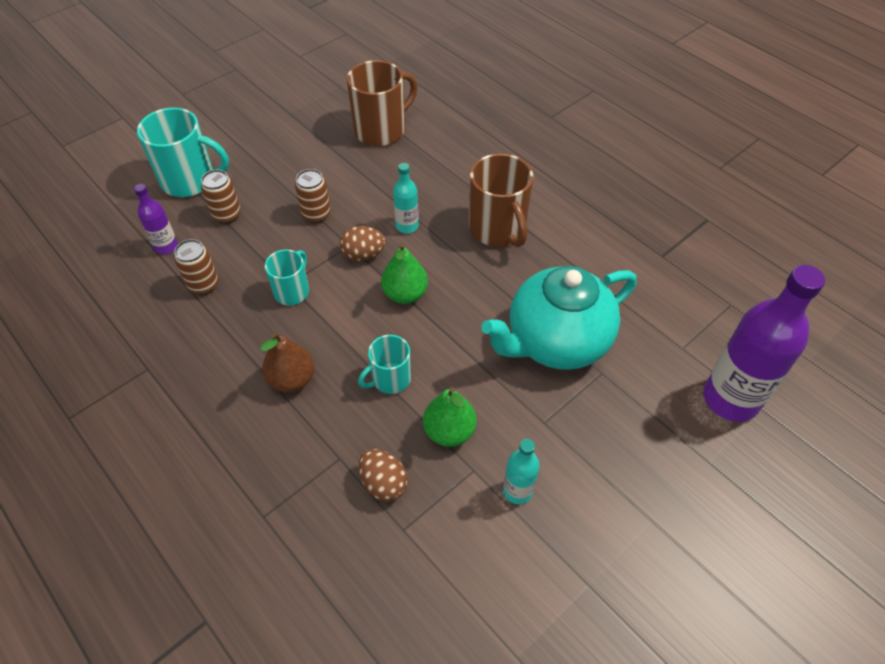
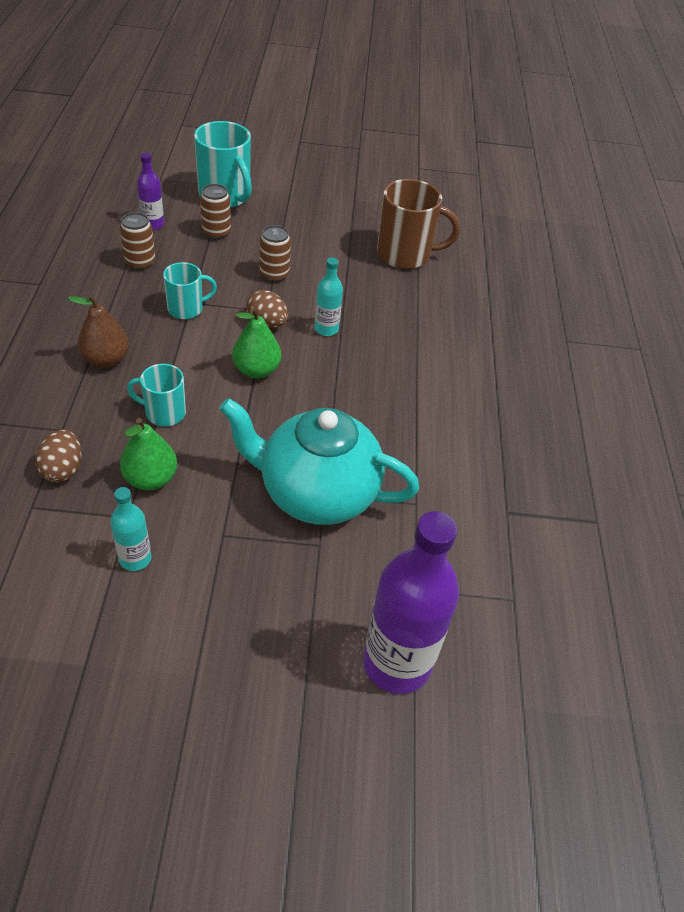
camera: 40 degrees right, 5 degrees down
(498, 229) = (392, 384): brown mug -> none

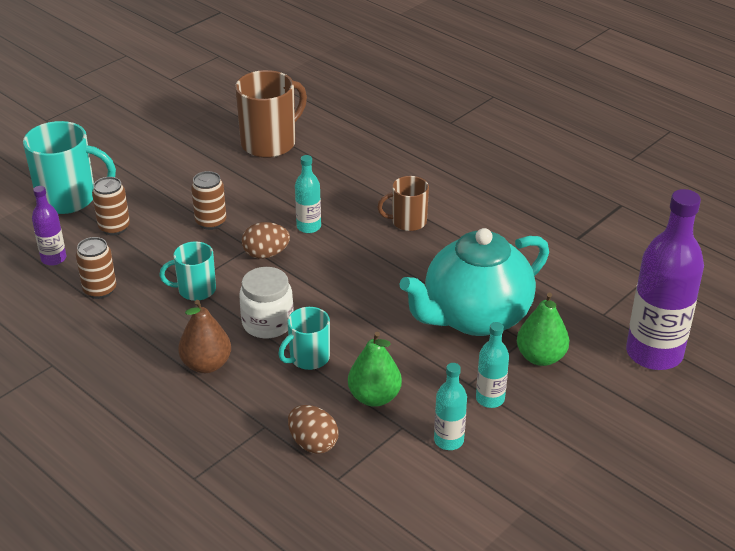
camera: 45 degrees left, 10 degrees down
(185, 367) = (267, 323): none -> white jar
(186, 309) = (195, 290): turquoise mug -> turquoise mug turned 120 degrees counterclockwise
(215, 561) = (490, 399): none -> turquoise bottle
(256, 370) = (314, 286): green pear -> green pear (540, 357)
(398, 383) = (407, 222): none -> brown mug

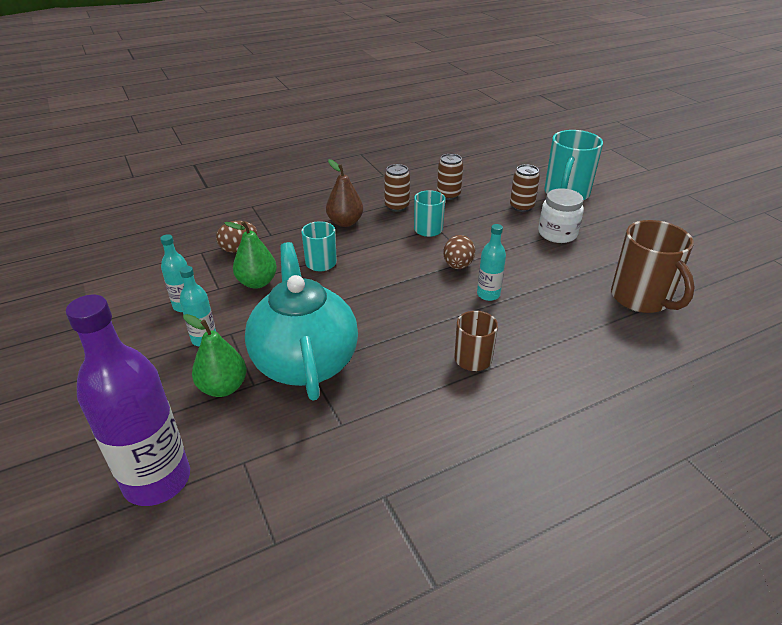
camera: 110 degrees right, 0 degrees up
(53, 259) = (492, 183): purple bottle -> none
(211, 222) = (514, 247): brown can -> brown can (397, 206)
(267, 323) = (371, 252): white jar -> white jar (557, 234)

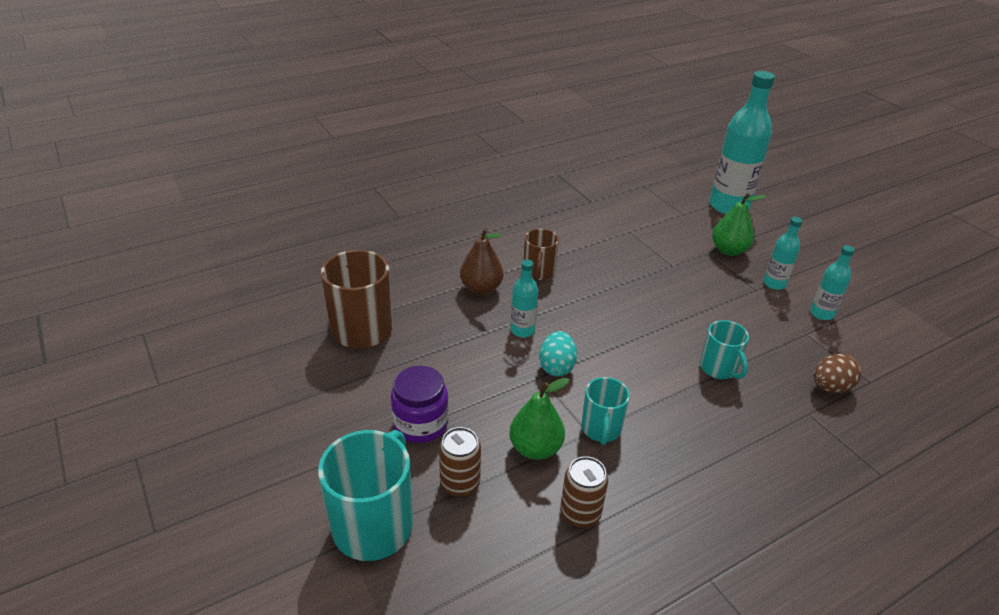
camera: 175 degrees right, 0 degrees up
(157, 480) = (729, 206): purple bottle -> turquoise bottle
(257, 282) = (772, 340): green pear -> green pear (535, 448)
(305, 361) = (677, 268): turquoise teapot -> none
(345, 222) = (722, 440): brown pear -> brown pear (481, 288)
(397, 206) = (659, 479): brown can -> none
(458, 265) = (556, 367): brown egg -> turquoise egg
(557, 234) = (420, 424): white jar -> purple jar

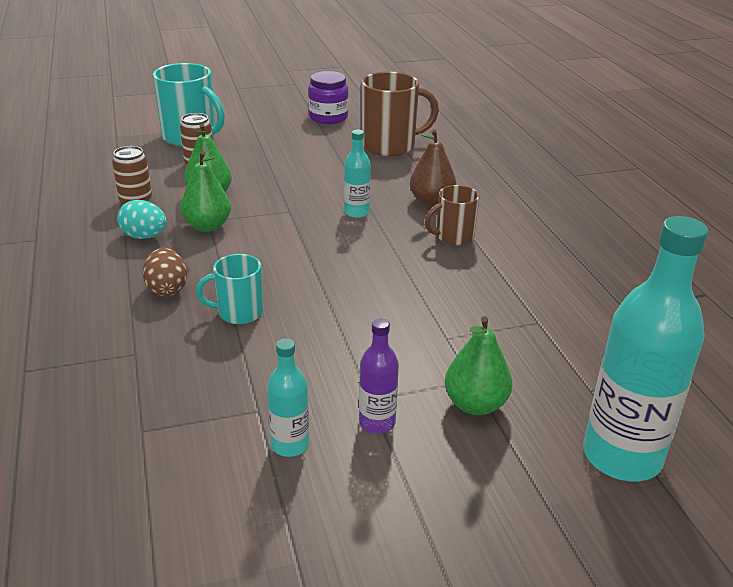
camera: 105 degrees right, 5 degrees down
(420, 424) = (266, 158): purple jar -> purple jar (328, 117)
(538, 272) = (453, 237): brown mug -> brown mug turned 45 degrees counterclockwise
(556, 367) = (296, 220): turquoise egg -> turquoise egg (144, 236)
(601, 429) = (207, 226): turquoise mug -> green pear
(774, 284) = (377, 422): turquoise bottle -> purple bottle
(830, 387) = (157, 387): brown egg -> brown egg (167, 289)

